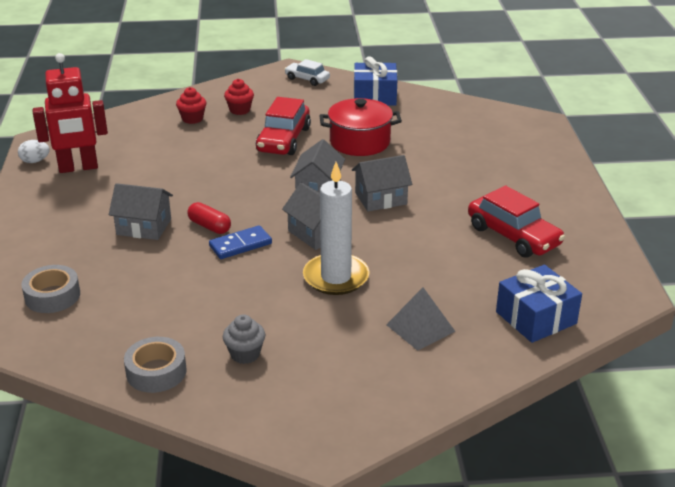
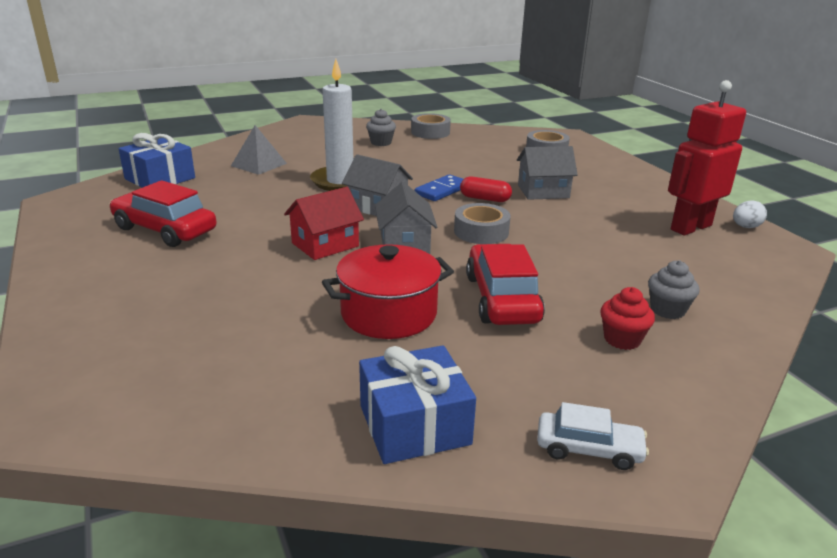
camera: 160 degrees right, 5 degrees down
(192, 119) = (667, 310): red cupcake -> grey cupcake
(248, 191) = (481, 231): none -> grey tape
(381, 198) = (325, 245): grey house -> red house

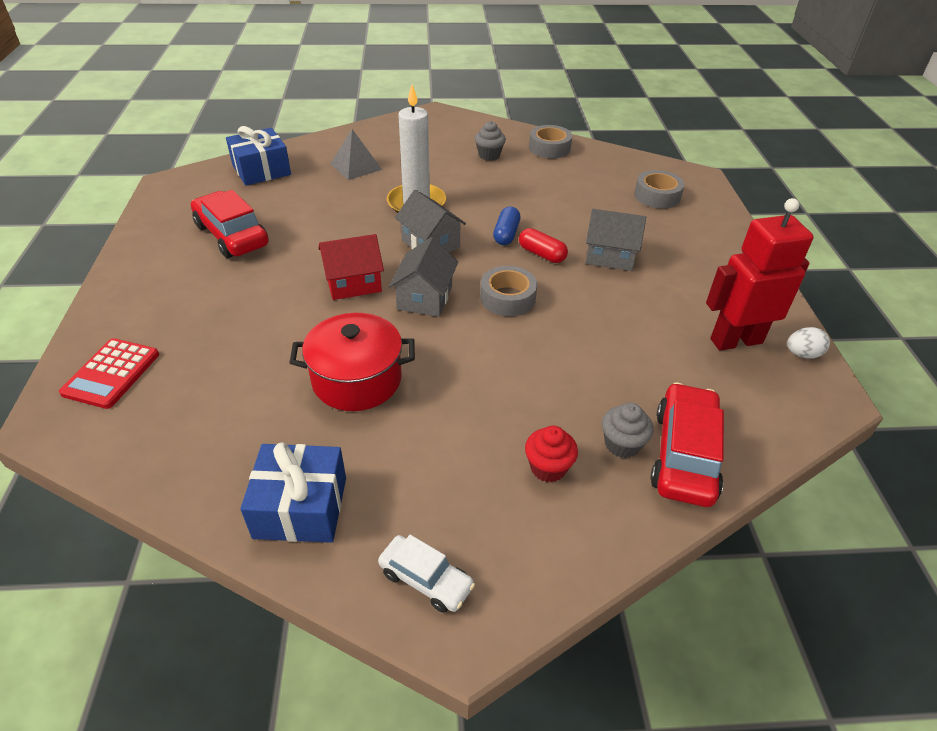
camera: 20 degrees right, 15 degrees up
(103, 363) = (111, 373): none -> red calculator
(442, 190) = (506, 234): blue domino -> blue capsule
(502, 299) = (469, 388): red car -> red car (684, 455)

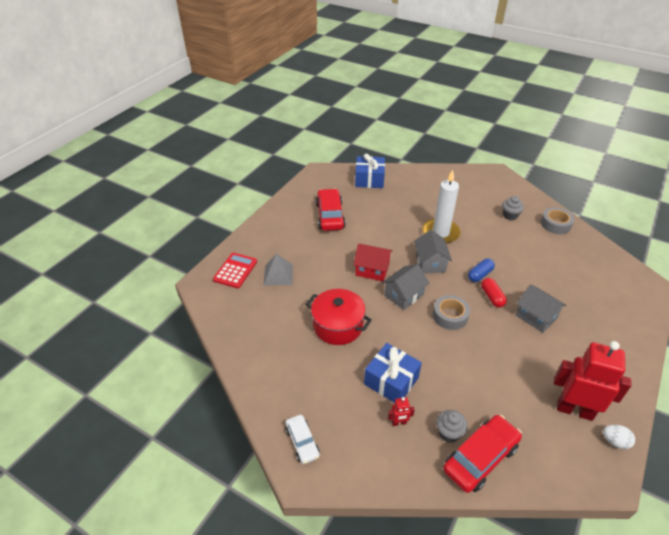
camera: 35 degrees right, 0 degrees up
(111, 373) = (235, 271): red calculator -> red calculator turned 150 degrees clockwise
(300, 507) = (272, 377): blue gift -> blue gift (391, 381)
(356, 166) = (422, 195): grey pyramid -> grey pyramid (278, 274)
(548, 468) = (399, 423): red cupcake -> red robot
(657, 196) = (605, 288): grey tape -> none

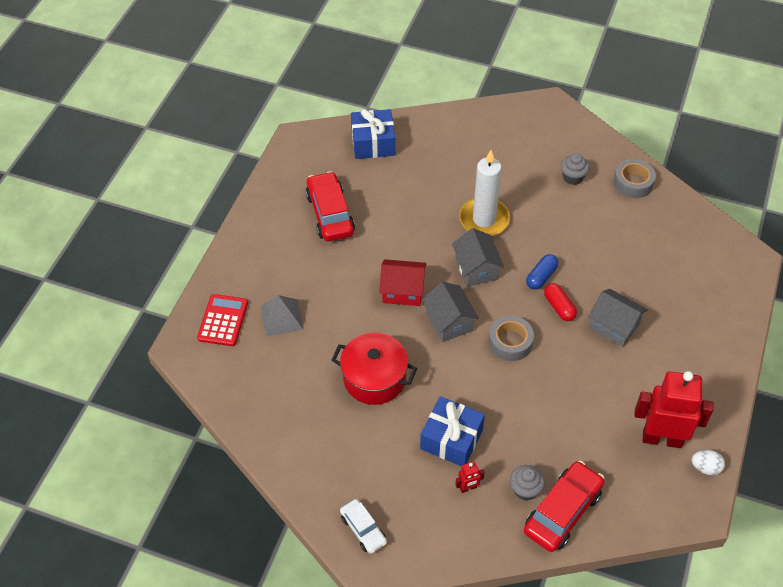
camera: 10 degrees left, 10 degrees up
(403, 295) = (449, 322): grey house -> grey house turned 60 degrees counterclockwise

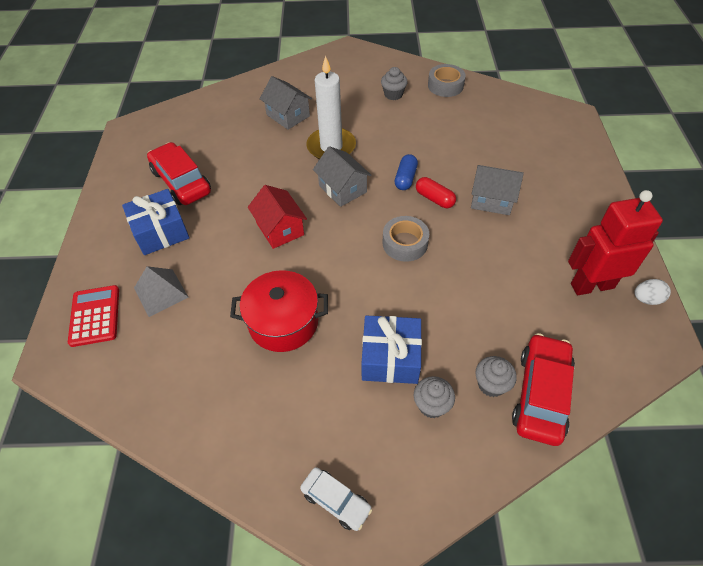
camera: 20 degrees left, 0 degrees up
(373, 143) = (203, 114): blue gift -> blue gift (161, 231)
(403, 291) = (280, 229): red house -> red house turned 75 degrees clockwise
(449, 322) = (337, 243): grey house -> grey house (288, 115)
(468, 488) = (431, 405): red robot -> grey cupcake

